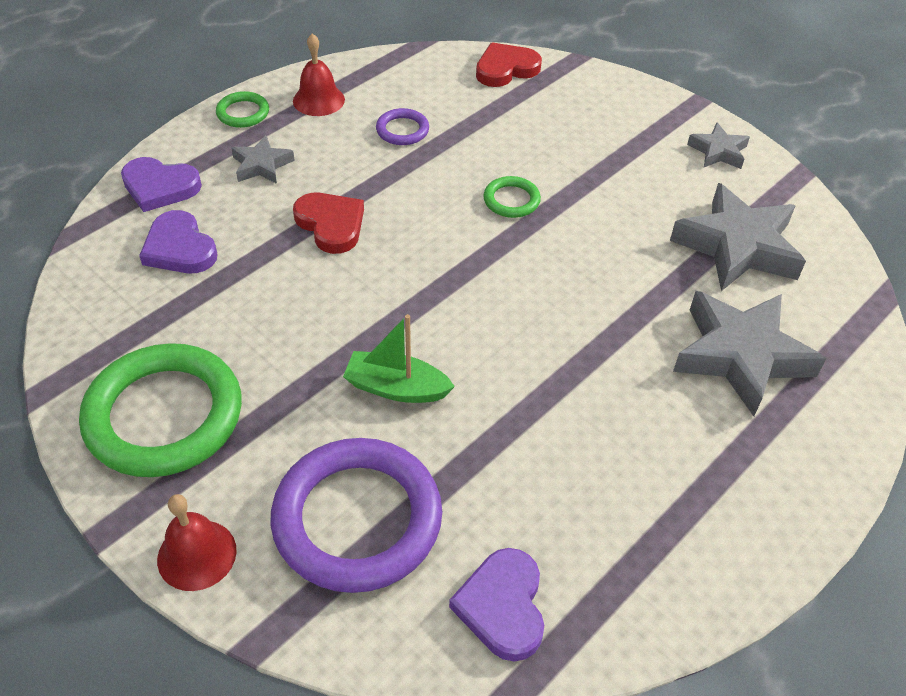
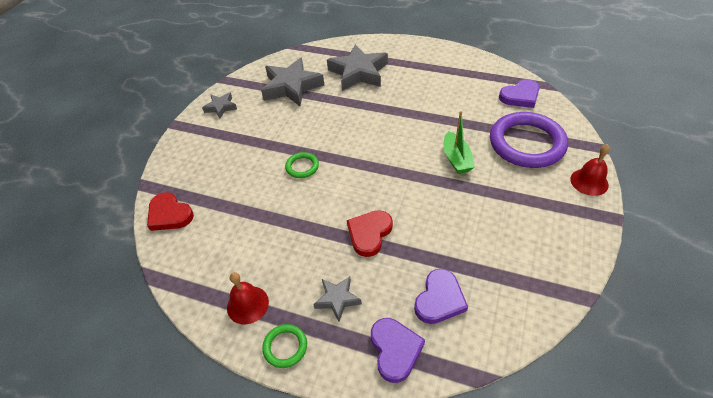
camera: 110 degrees left, 0 degrees up
(164, 415) = (545, 233): green ring -> none
(402, 130) = (261, 240): purple ring -> none

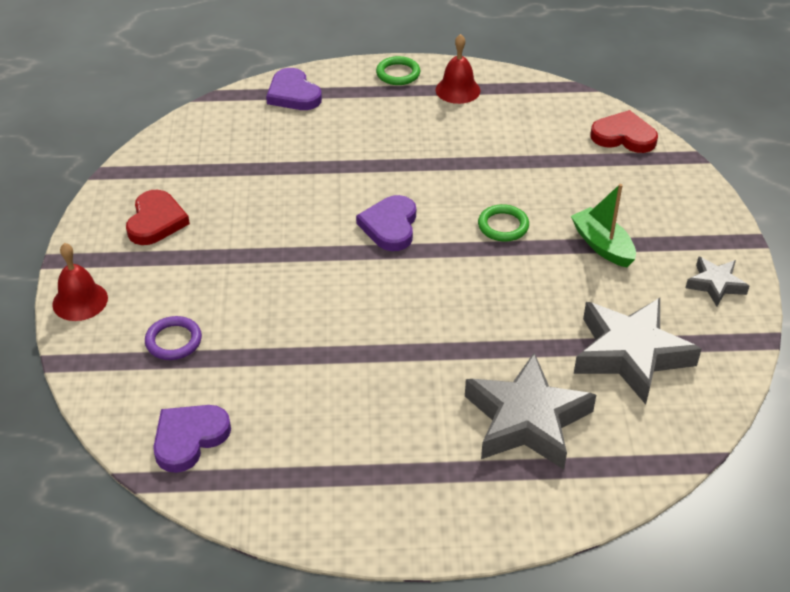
camera: 155 degrees right, 5 degrees down
(337, 299) = (368, 113): grey star -> none
(369, 234) = (364, 173): red heart -> red heart (156, 221)
(439, 299) = (261, 136): purple heart -> purple heart (390, 226)
(456, 159) = (281, 289): green boat -> green boat (602, 245)
(526, 143) = (173, 341): purple ring -> purple ring, size x0.45

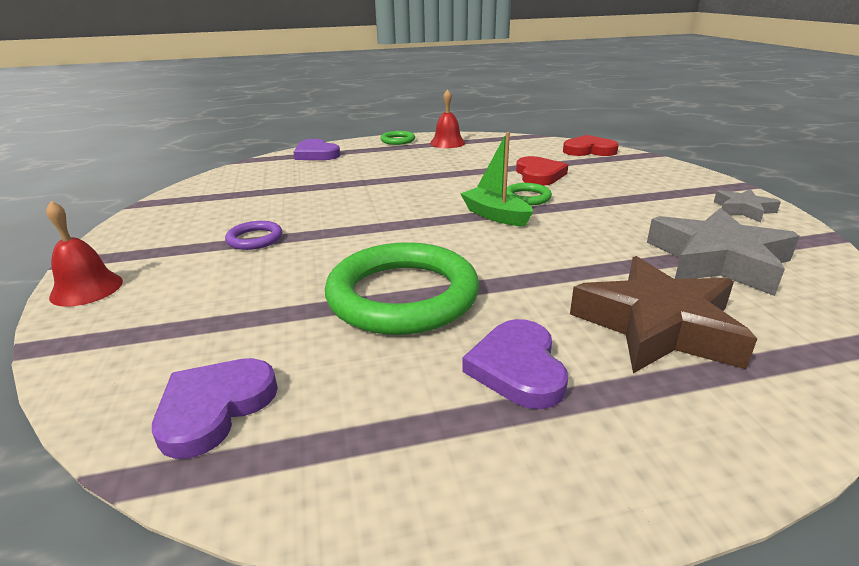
camera: 10 degrees left, 15 degrees down
(156, 221) = (189, 225): red heart -> red heart (539, 175)
(173, 341) = (199, 309): purple ring -> purple ring (255, 239)
(337, 352) = (402, 295): none -> green ring
(390, 226) = (424, 207): purple heart -> purple heart (517, 368)
(526, 420) = (657, 326): grey star -> brown star
(602, 245) = (622, 199): green boat -> green boat (495, 215)

